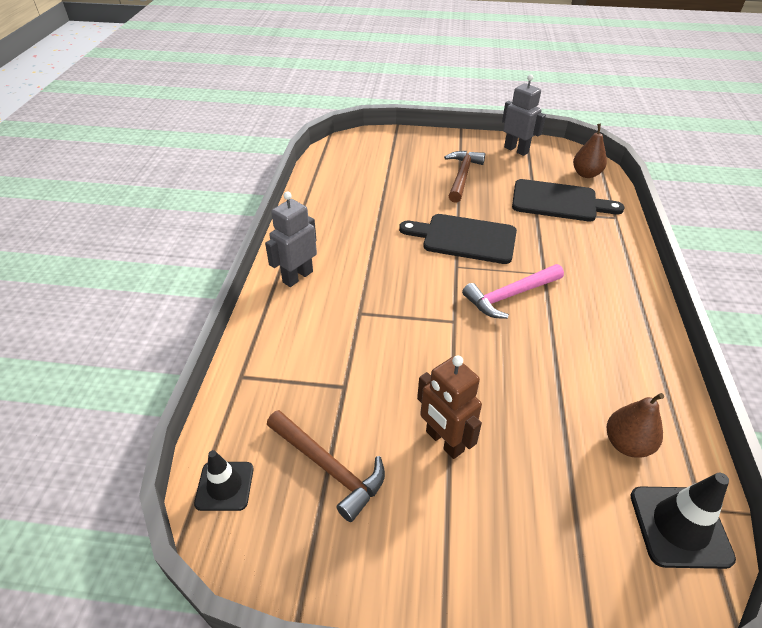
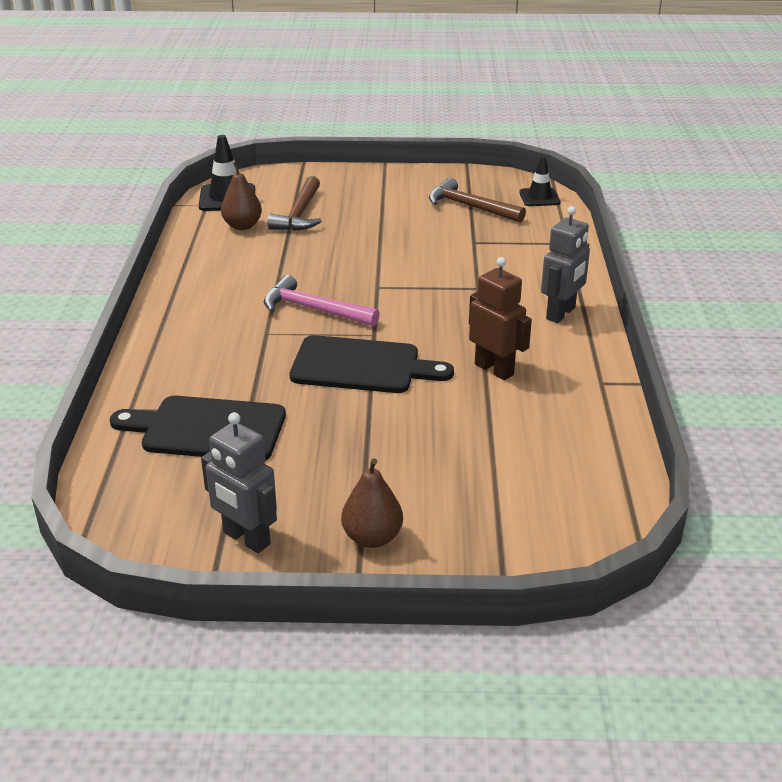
camera: 175 degrees right, 10 degrees down
(444, 441) = (386, 220): brown robot -> brown robot (494, 369)
(462, 176) = (360, 467): brown hammer -> brown hammer (300, 214)
(510, 296) = (313, 310): pink hammer -> pink hammer turned 120 degrees counterclockwise
(586, 174) = (133, 487): brown pear -> brown pear (372, 537)

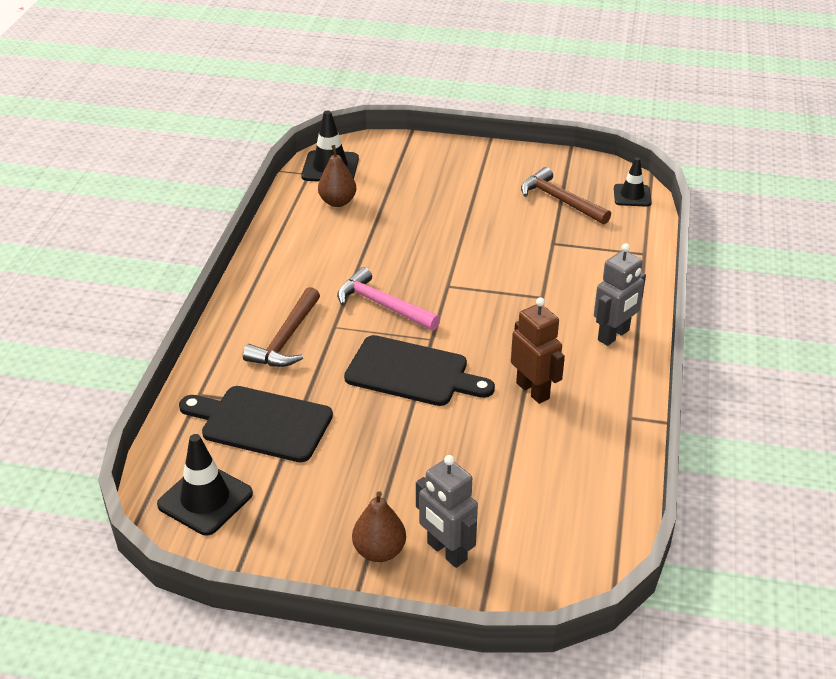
camera: 10 degrees right, 5 degrees up
(159, 510) = (205, 499): none -> black traffic cone
(246, 539) = (272, 537): grey robot -> grey robot (446, 552)
(300, 214) = (394, 193): brown hammer -> brown hammer (286, 339)

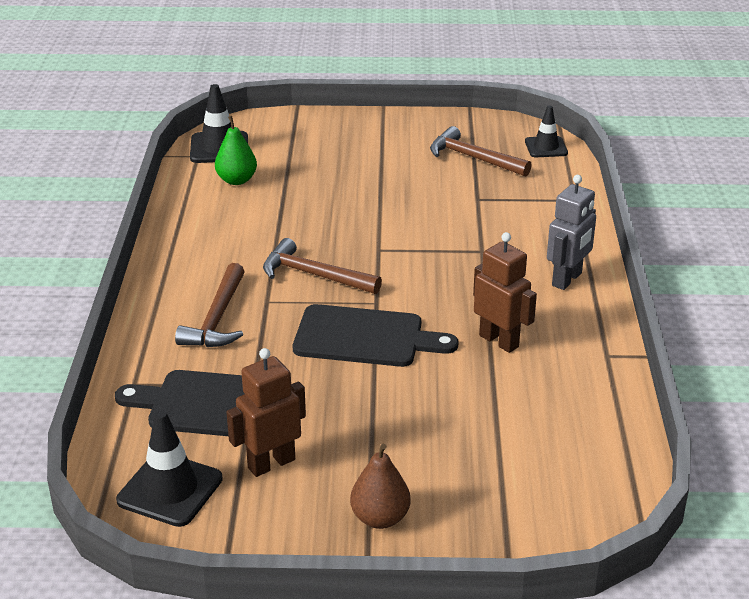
camera: 10 degrees left, 5 degrees down
(298, 486) = (271, 463): none -> brown robot
(337, 202) = (237, 180): brown pear -> green pear
(382, 305) = (314, 275): pink hammer -> brown hammer
(446, 552) = (453, 509): grey robot -> none

